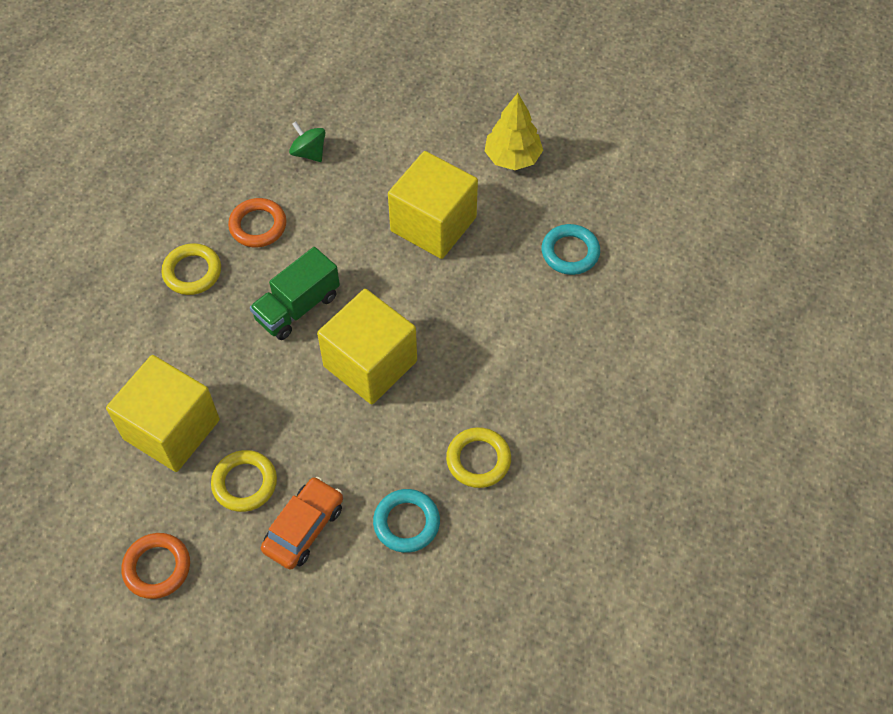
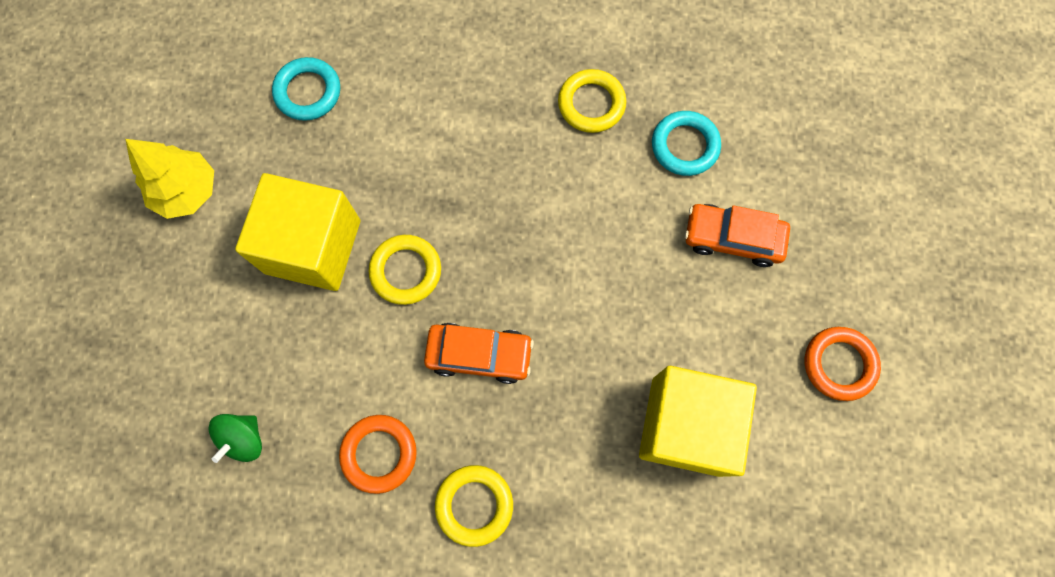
camera: 110 degrees left, 15 degrees up
(245, 483) = (712, 317): yellow ring -> yellow ring (406, 271)
(297, 307) = (479, 354): green truck -> orange car
(370, 363) = (522, 246): yellow cube -> none

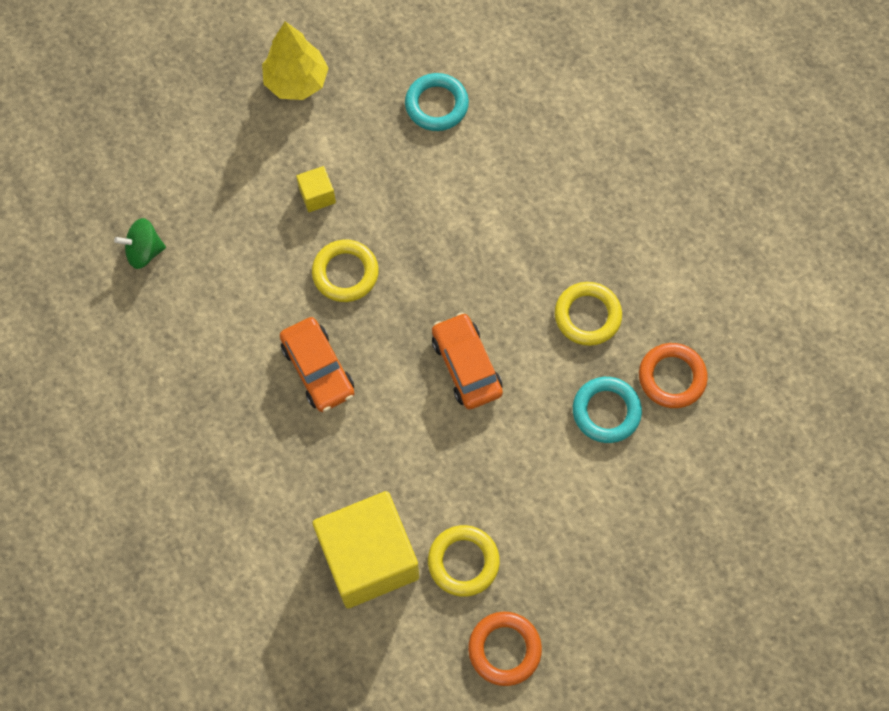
camera: 55 degrees right, 5 degrees down
(313, 246) = (317, 195): yellow cube -> yellow cube, size x0.41
(379, 454) = (195, 349): orange ring -> orange ring (672, 377)
(474, 505) = (203, 441): yellow ring -> yellow ring (463, 562)
(733, 238) = (552, 499): orange car -> orange car (466, 366)

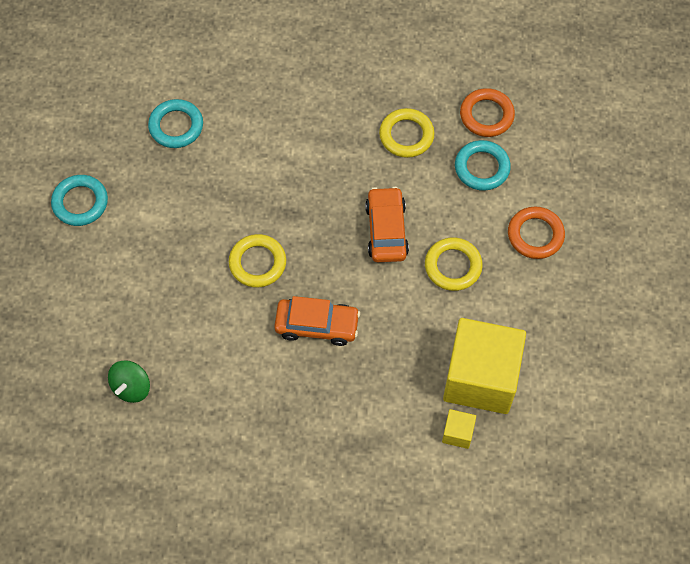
camera: 55 degrees left, 5 degrees down
(296, 81) = (80, 202): yellow tree -> turquoise ring
(317, 195) = (182, 244): yellow cube -> yellow cube (457, 433)
(463, 562) = (525, 320): yellow ring -> yellow ring (453, 266)
(466, 366) = (386, 230): orange car -> orange car turned 75 degrees clockwise
(504, 649) = (602, 332): orange ring -> orange ring (535, 235)

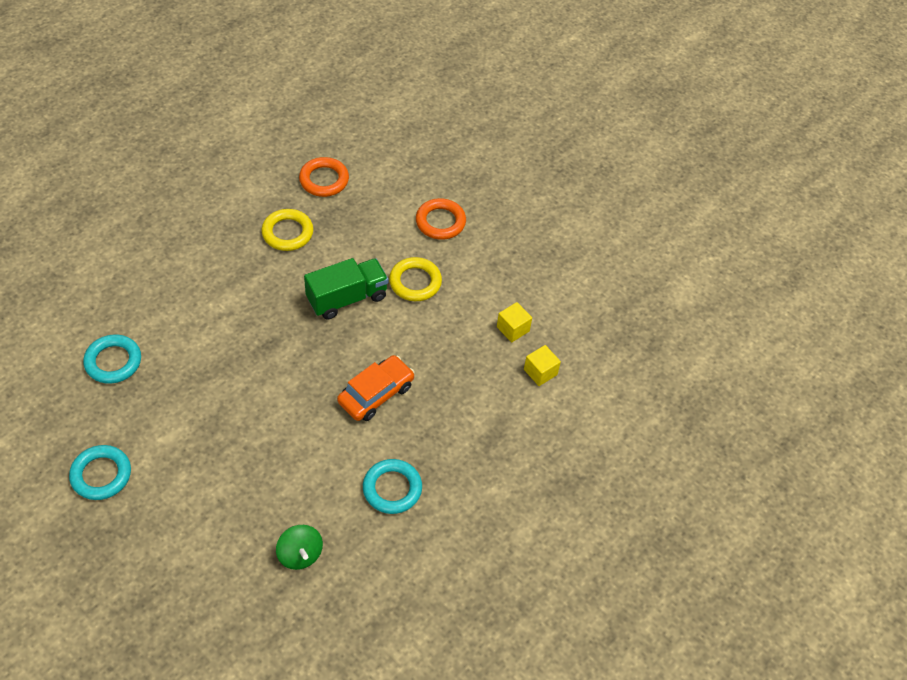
camera: 55 degrees left, 10 degrees down
(257, 263) = (287, 394): yellow ring -> none
(386, 230) = (347, 298): orange car -> green truck
(480, 378) = (513, 329): yellow cube -> yellow cube, size x0.41
(482, 168) = (360, 212): turquoise ring -> turquoise ring (392, 489)

